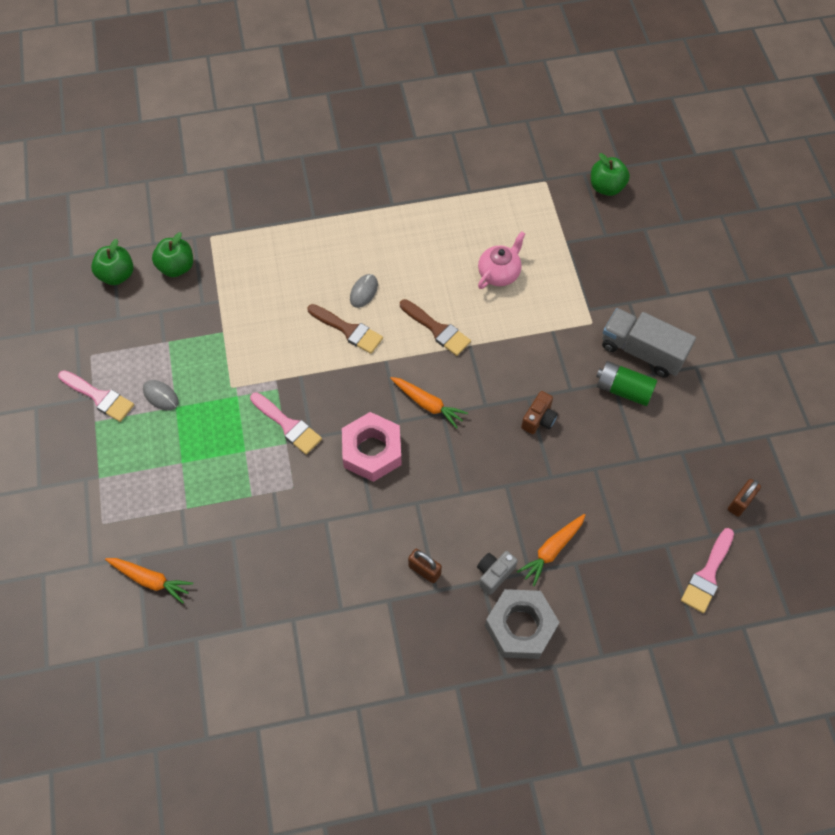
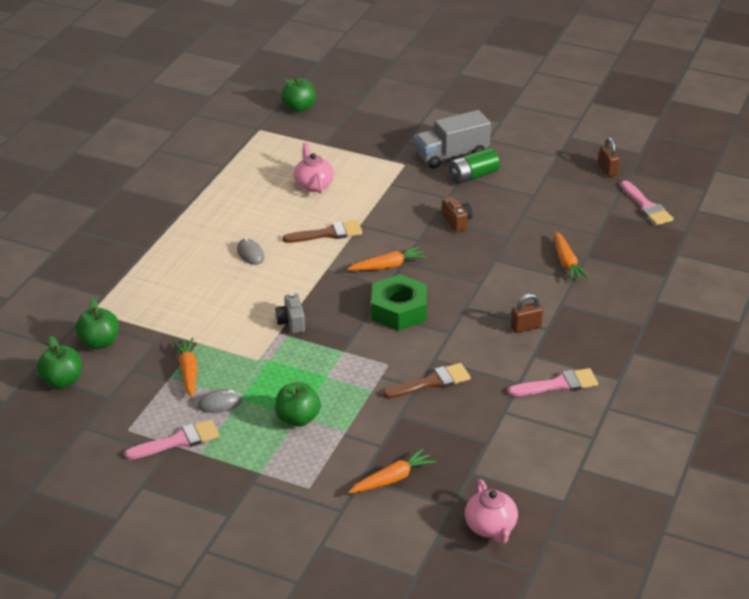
camera: 55 degrees left, 25 degrees down
(138, 694) = (491, 527): none -> pink teapot
(178, 463) = (298, 419): none -> green apple
(183, 349) = (188, 372): none -> orange carrot
(288, 425) = (328, 343): pink brush -> pink brush (558, 384)
(348, 330) = (276, 276): brown brush -> brown brush (431, 382)
(372, 451) = (399, 310): pink nut -> green nut
(494, 574) = (560, 296): grey camera -> grey camera (291, 322)
(520, 627) = (612, 302): grey nut -> none

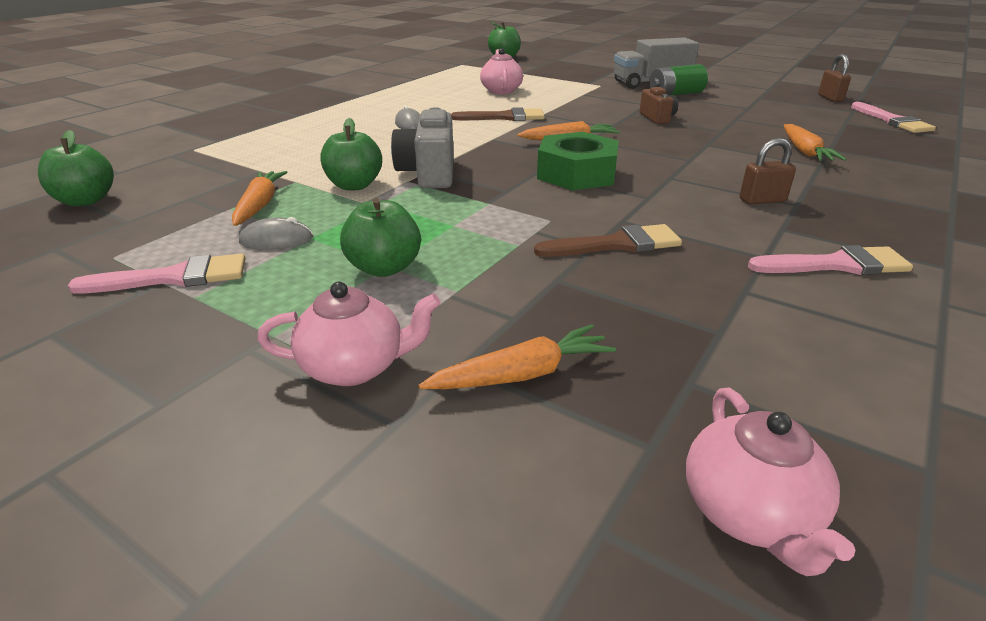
camera: 10 degrees right, 5 degrees down
(99, 342) = (173, 173): green apple -> green apple (354, 185)
(291, 322) = (428, 174): grey camera -> grey camera, size x1.65
(311, 485) = (355, 367): none -> pink teapot

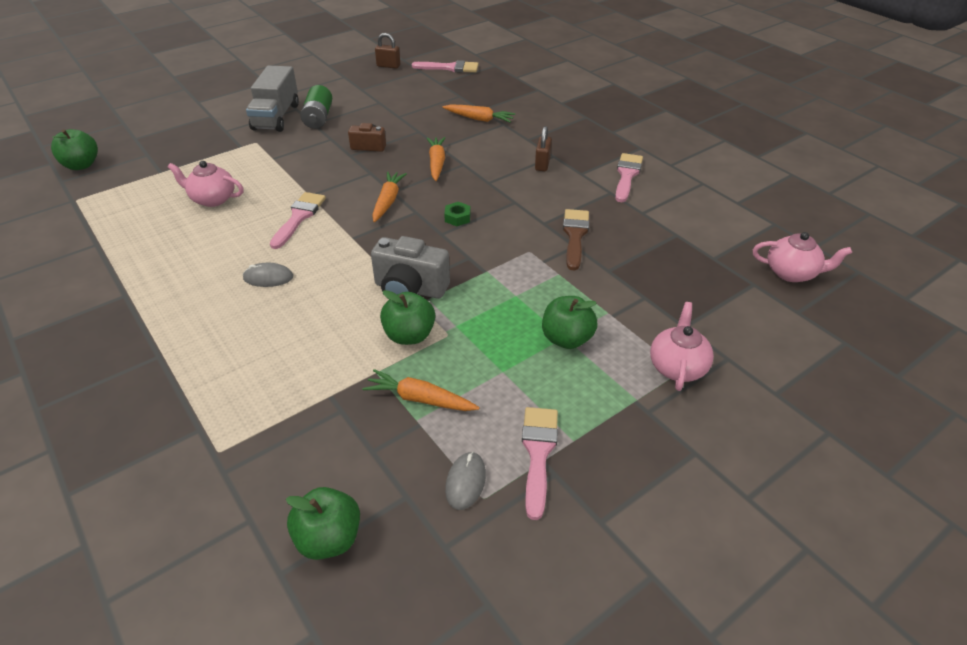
camera: 70 degrees left, 10 degrees up
(276, 240) = (497, 391): grey mouse -> grey mouse (465, 482)
(504, 117) = (299, 217): brown brush -> pink brush
(521, 374) = (697, 307): orange carrot -> orange carrot (436, 163)
(576, 174) = (457, 218): green nut -> green nut, size x0.43

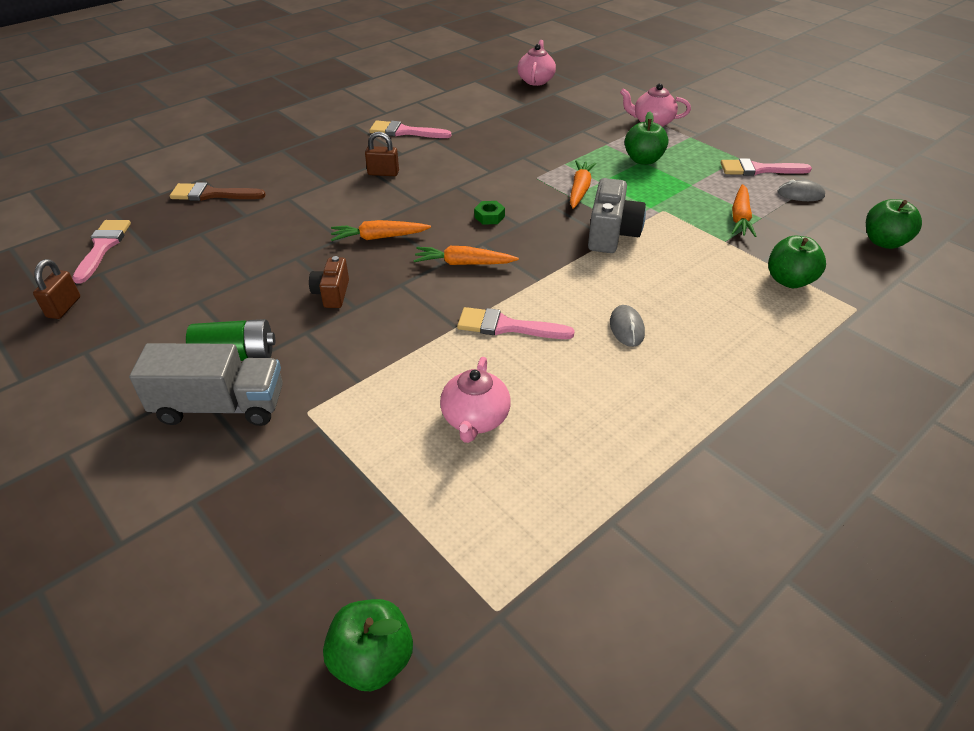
camera: 95 degrees left, 0 degrees up
(409, 335) = (673, 229): green apple -> green apple (789, 280)
(479, 119) = (272, 215): orange carrot -> orange carrot (580, 190)
(575, 235) = (507, 156): brown brush -> brown brush (212, 194)

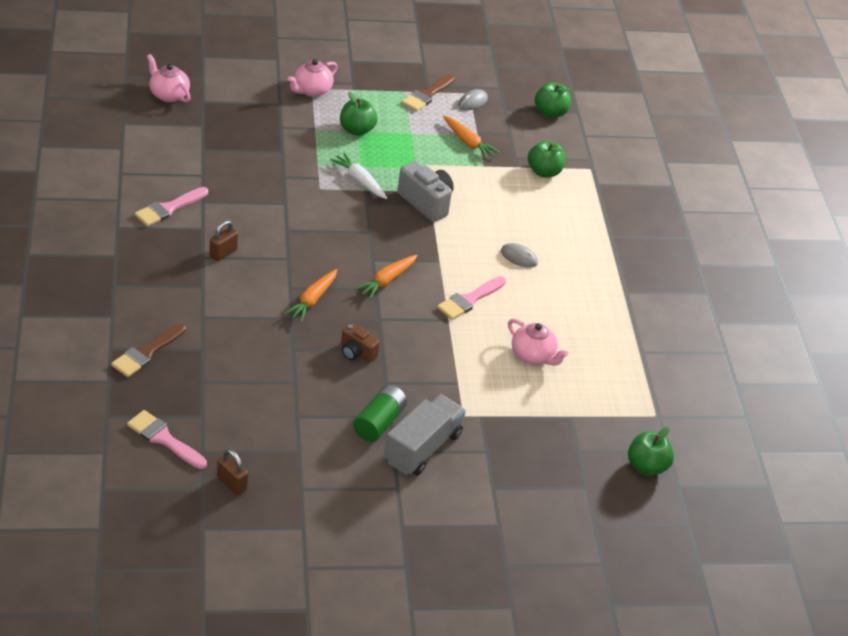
camera: 60 degrees left, 0 degrees up
(489, 217) = (345, 238): green nut -> none
(580, 190) = (360, 181): orange carrot -> white carrot
(758, 169) = (427, 95): pink brush -> brown brush

